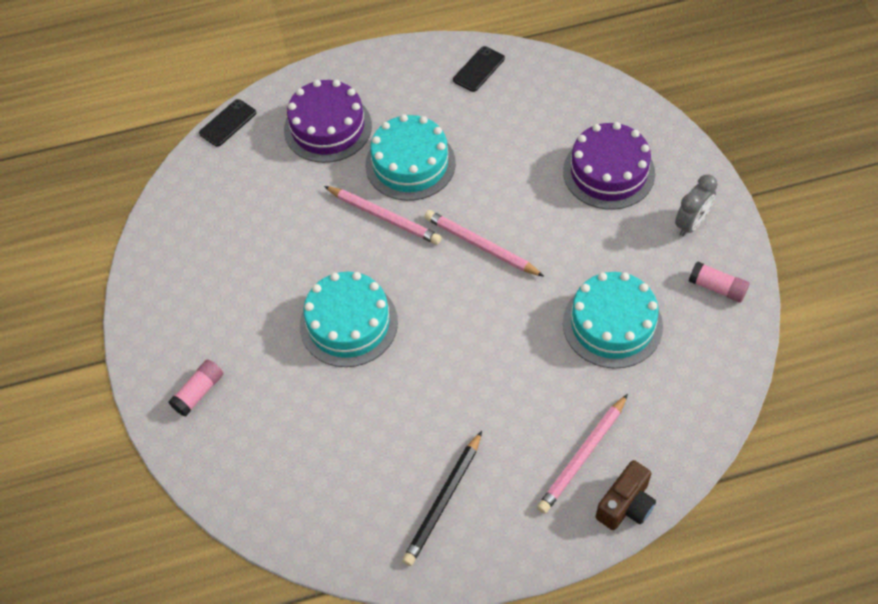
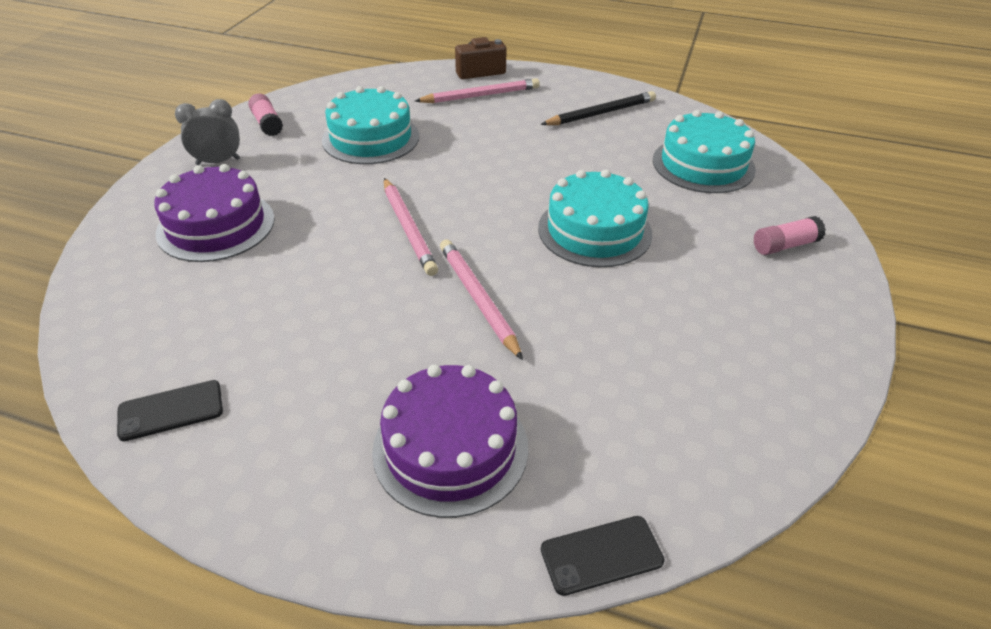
camera: 150 degrees left, 15 degrees down
(410, 164) = (393, 338): turquoise cake -> turquoise cake (703, 164)

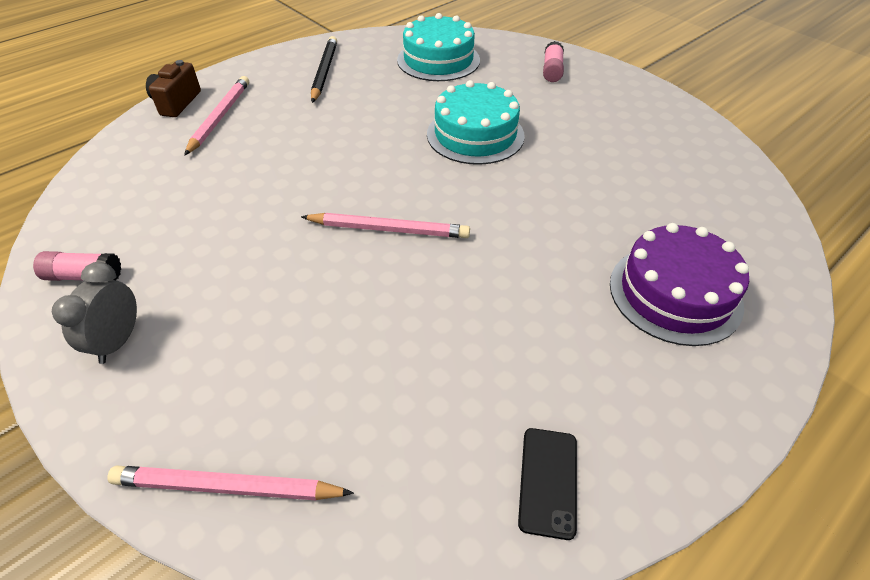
camera: 60 degrees left, 5 degrees up
(216, 225) = (255, 373): purple cake -> none
(371, 138) = (211, 206): turquoise cake -> none
(478, 299) = (515, 221): pink pencil -> pink pencil (227, 487)
(601, 555) = (791, 255): black phone -> none

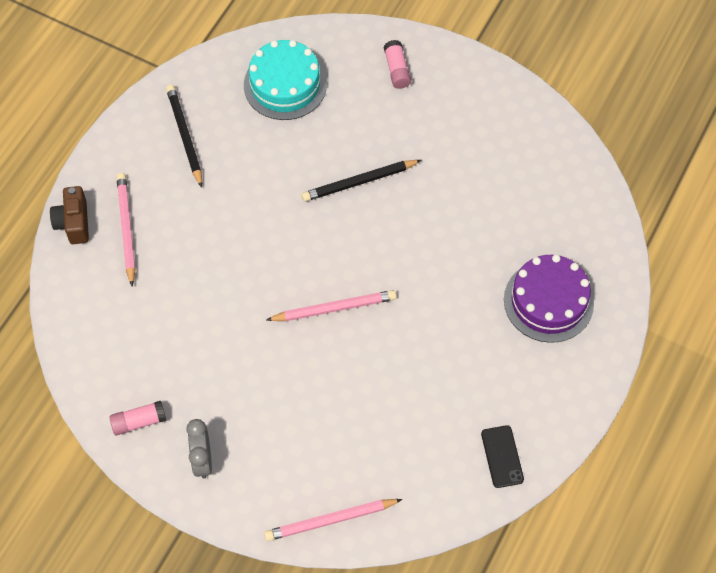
camera: 20 degrees left, 15 degrees up
(475, 135) = (359, 182): turquoise cake -> black pencil

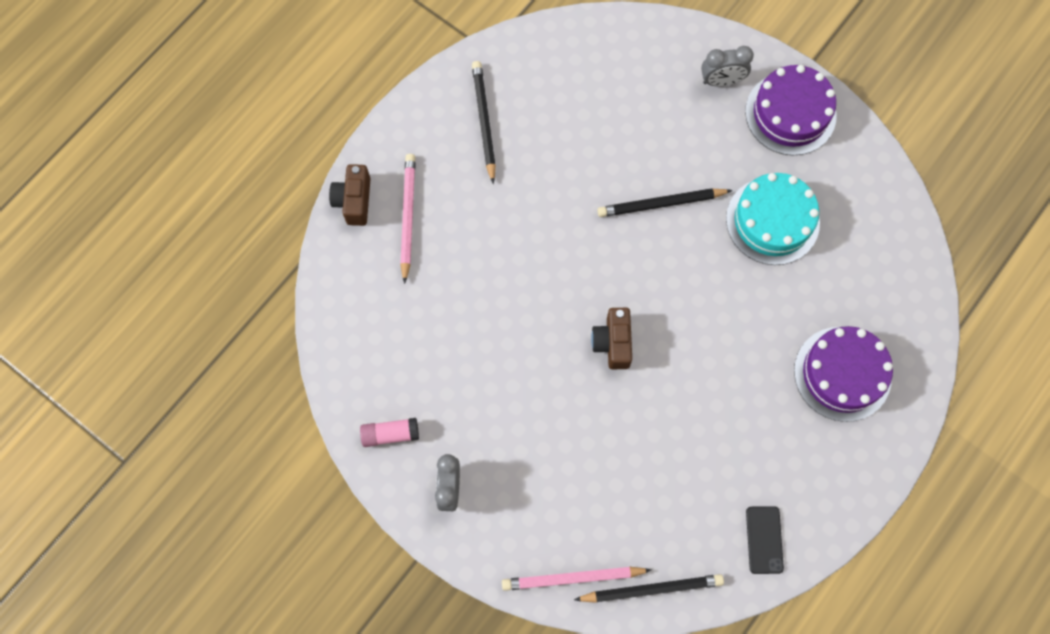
camera: 10 degrees right, 10 degrees up
(285, 84) = (599, 79): turquoise cake -> turquoise cake (772, 220)
(334, 308) = (613, 343): pink pencil -> brown camera
(397, 70) = (721, 81): pink glue stick -> grey clock
(405, 517) = (652, 589): none -> black pencil
(463, 88) = (790, 113): none -> purple cake

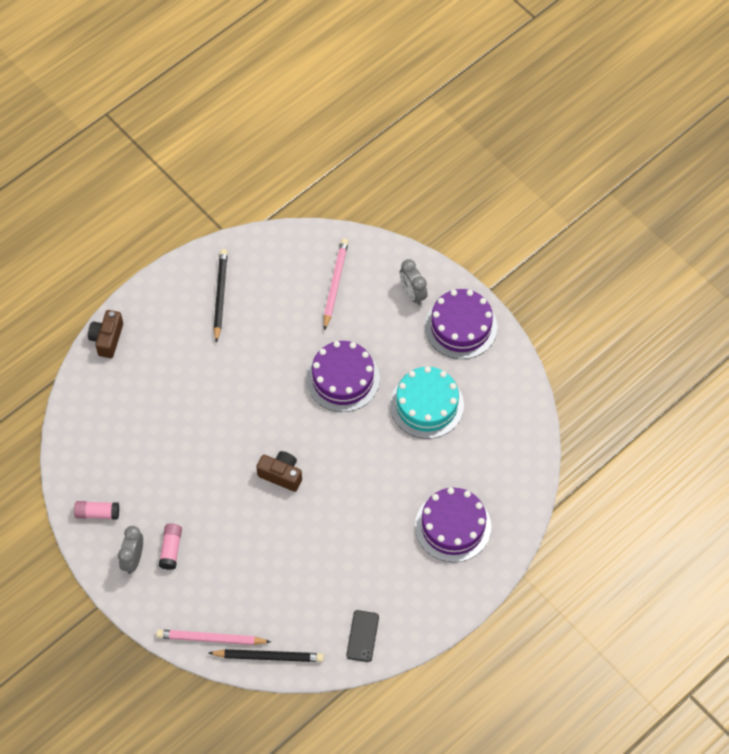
camera: 10 degrees right, 10 degrees down
(408, 216) = (145, 357): pink pencil -> pink pencil (335, 284)
(495, 466) = (171, 549): none -> pink glue stick
(613, 343) = (281, 475): brown camera -> brown camera turned 105 degrees clockwise
(661, 204) = (343, 379): black pencil -> purple cake
(721, 81) = (412, 293): grey clock -> grey clock turned 60 degrees clockwise

